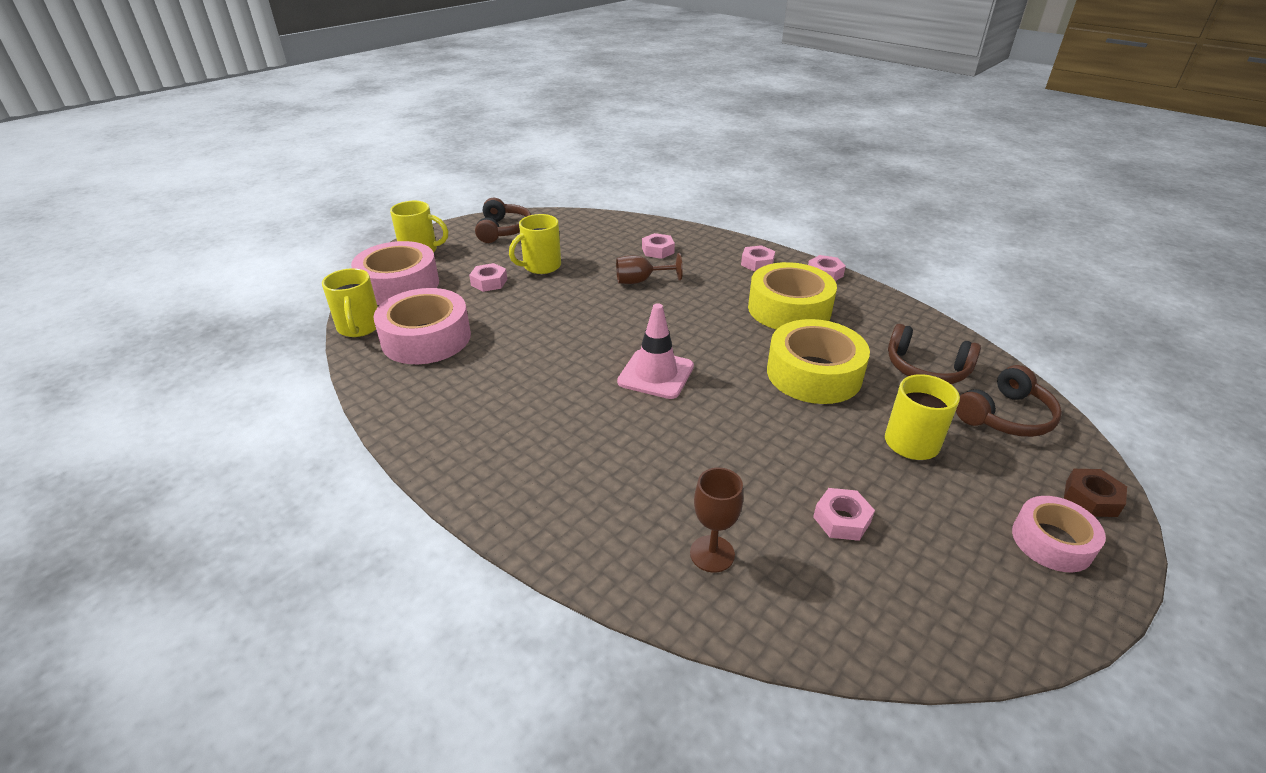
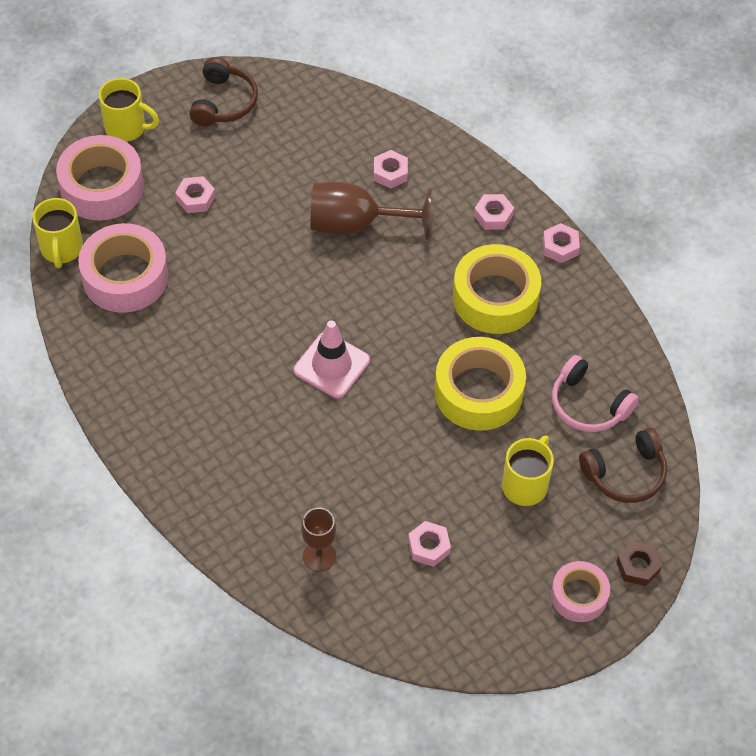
camera: 10 degrees right, 20 degrees up
(540, 266) = (254, 180): yellow mug -> none
(641, 281) = (356, 224): brown goblet -> brown goblet, size x1.71
(926, 368) = (588, 405): brown headphones -> pink headphones

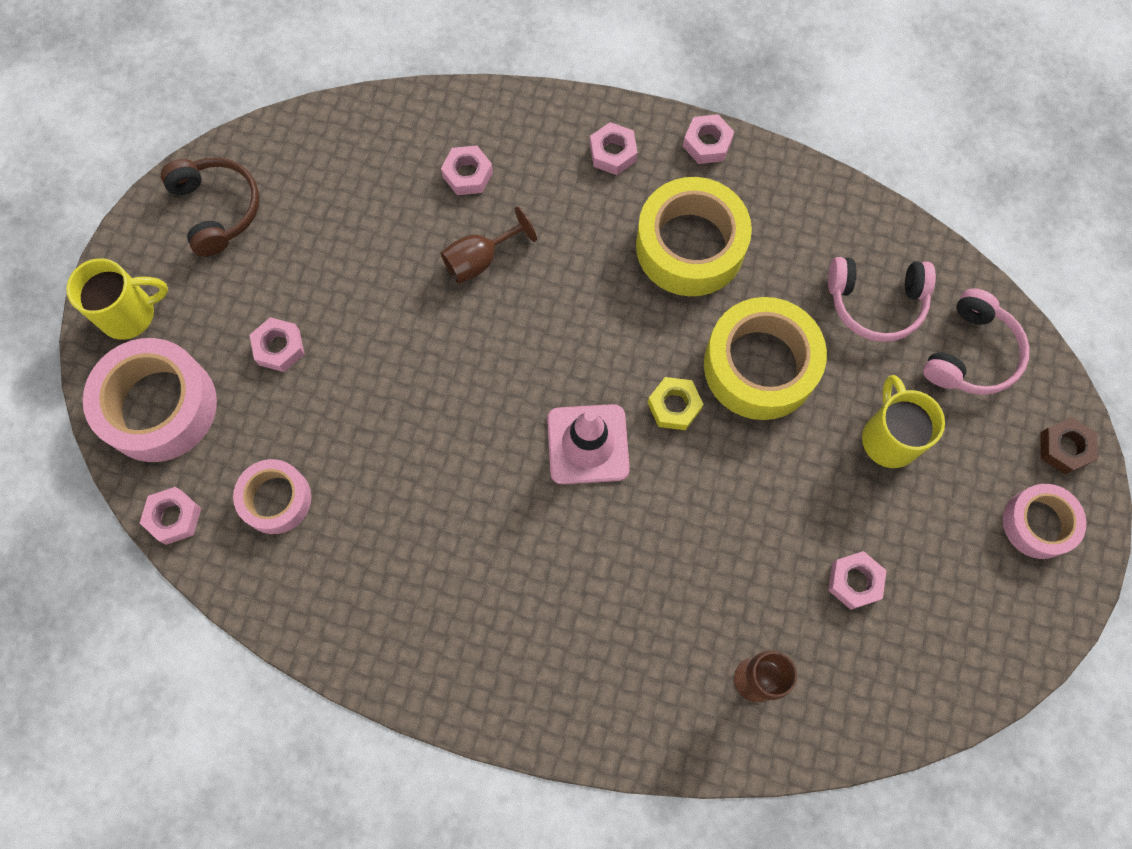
camera: 35 degrees left, 15 degrees up
(61, 249) = (174, 517): yellow mug -> pink nut
(125, 277) = (276, 499): pink tape -> pink tape, size x0.60
(356, 224) = (480, 260): brown goblet -> brown goblet, size x0.58
(403, 379) = (674, 406): none -> yellow nut
(625, 473) = (970, 354): brown headphones -> pink headphones

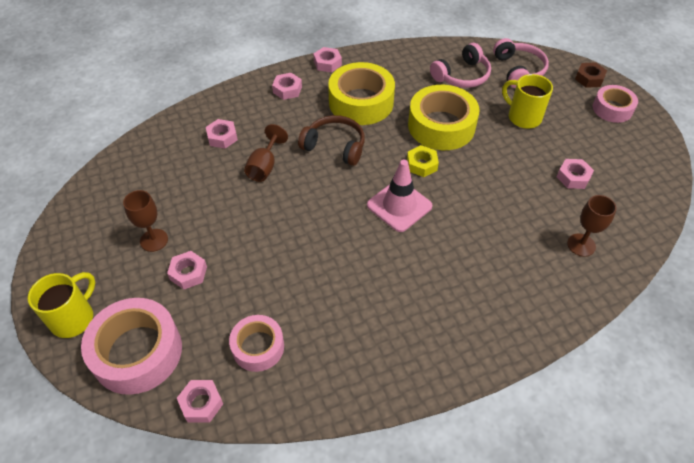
camera: 40 degrees left, 20 degrees down
(217, 209) = (87, 234): brown headphones -> brown headphones (335, 146)
(277, 273) = (154, 240): none -> brown goblet

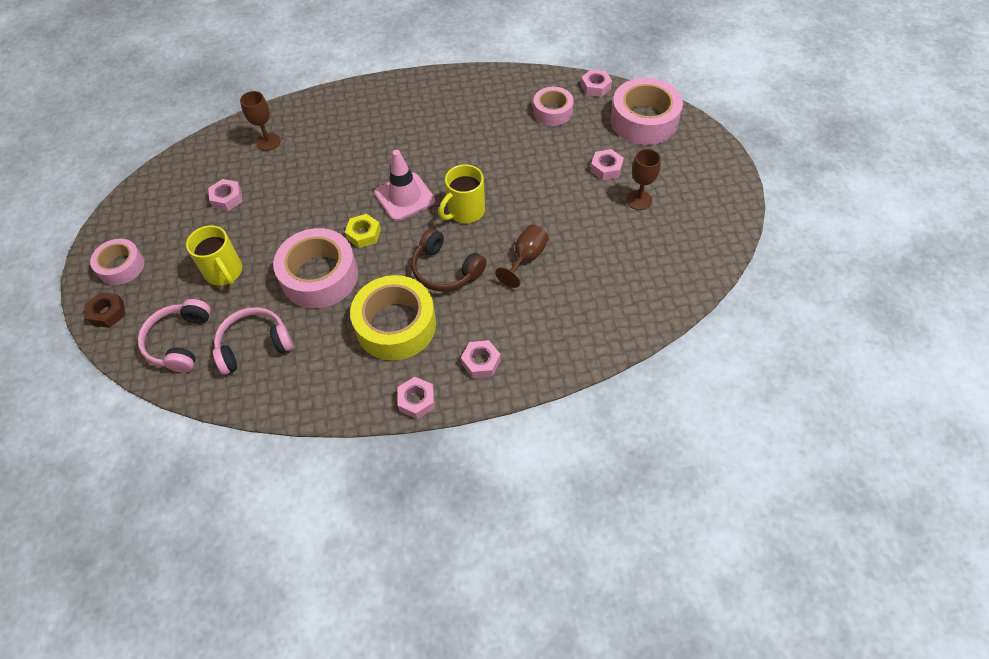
camera: 165 degrees left, 5 degrees up
(74, 318) = (699, 149): yellow mug -> yellow mug (465, 211)
(222, 137) = (569, 303): pink nut -> none
(441, 126) = (320, 276): yellow tape -> pink tape

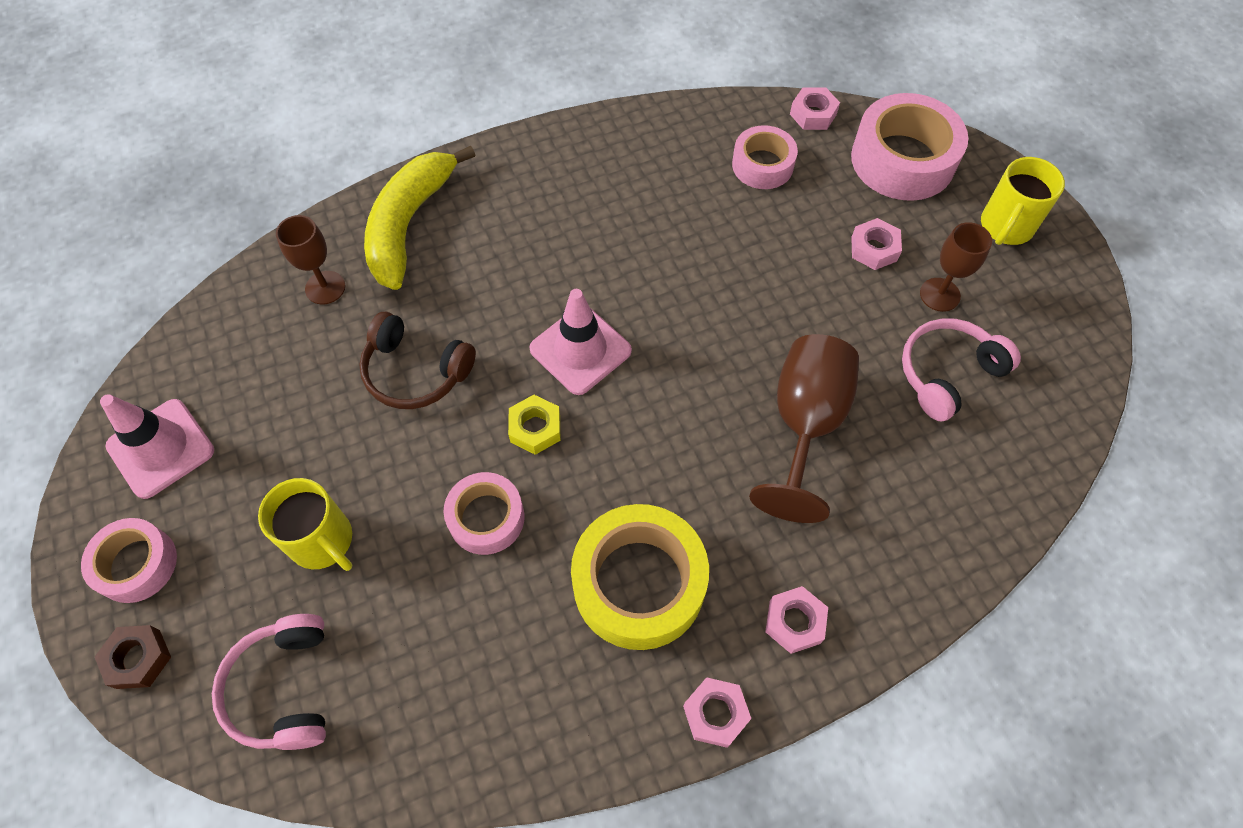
camera: 15 degrees left, 5 degrees up
(152, 211) = (161, 448): none -> pink traffic cone
(227, 198) = (286, 402): pink nut -> none
(254, 345) = (415, 669): pink headphones -> pink headphones (948, 374)
(320, 276) = (486, 518): pink tape -> pink tape, size x0.60
(327, 115) = (409, 224): none -> yellow banana
(446, 270) = (687, 468): brown headphones -> brown headphones (416, 371)
(465, 211) = (684, 359): yellow mug -> yellow mug (1005, 227)
(526, 258) = (804, 424): brown goblet -> brown goblet, size x1.71

